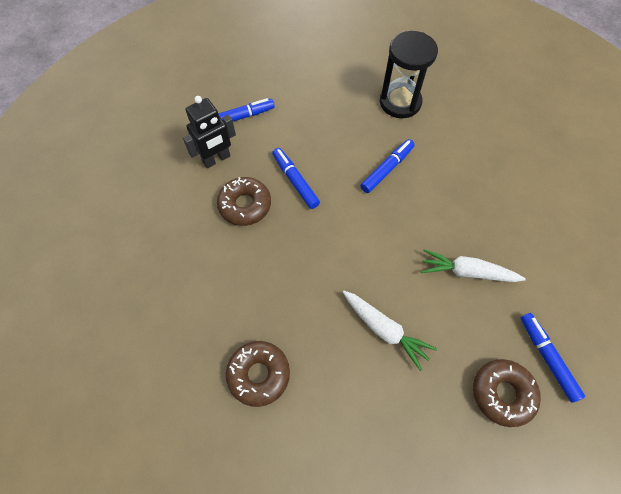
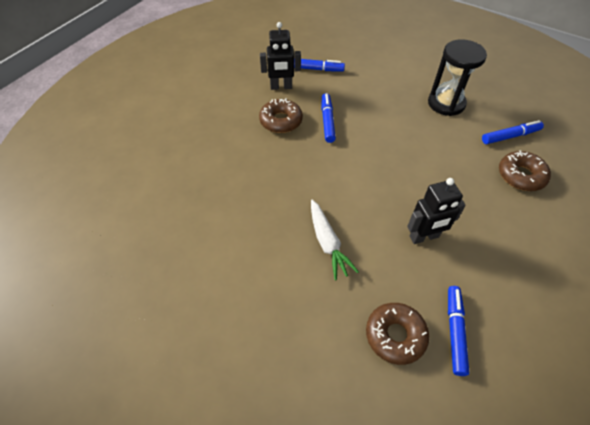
camera: 30 degrees right, 10 degrees down
(258, 374) = (215, 225): brown donut -> brown donut (521, 176)
(387, 169) = (404, 141): blue marker -> blue marker (510, 136)
(467, 272) = (424, 237): white carrot -> black robot

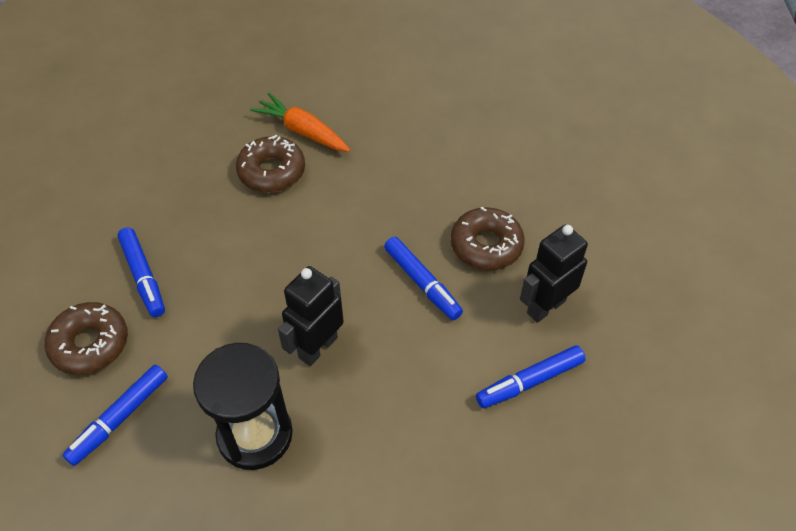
camera: 145 degrees right, 0 degrees up
(327, 243) = (303, 131): white carrot -> orange carrot
(395, 335) = (189, 92): brown donut -> brown donut (271, 171)
(424, 237) = (198, 189): black robot -> black robot (317, 347)
(455, 331) = (133, 120): blue marker -> blue marker (143, 276)

